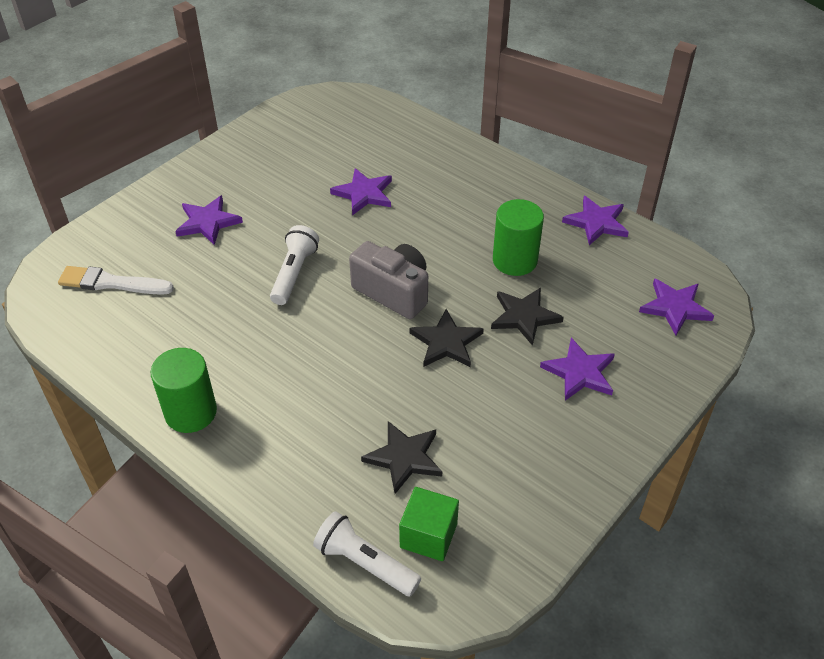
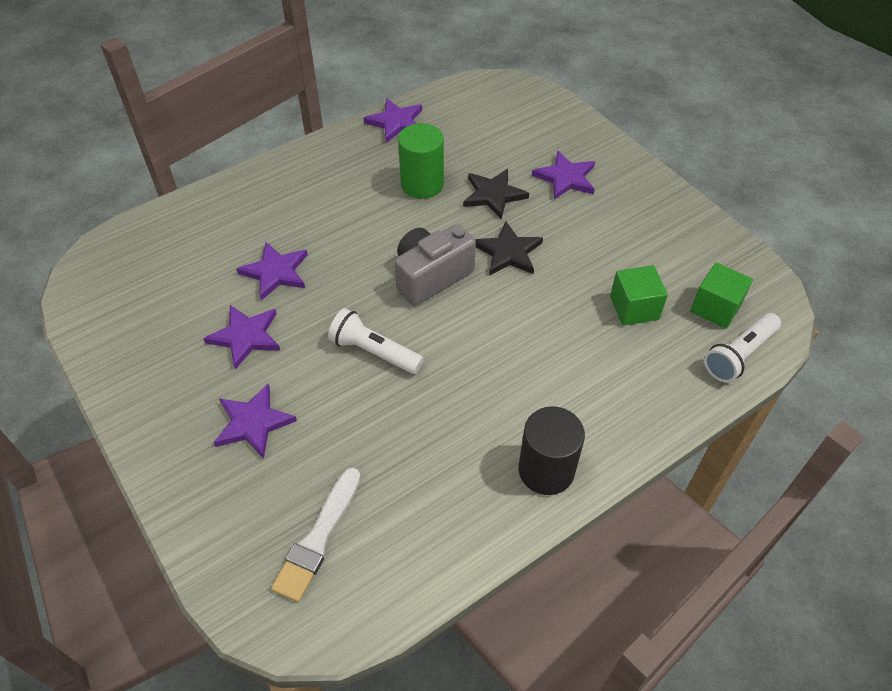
camera: 75 degrees left, 5 degrees up
(191, 412) = (546, 470): green cylinder -> black cylinder
(404, 458) = (634, 308): black star -> green cube
(675, 308) = (512, 108): purple star -> purple star (245, 337)

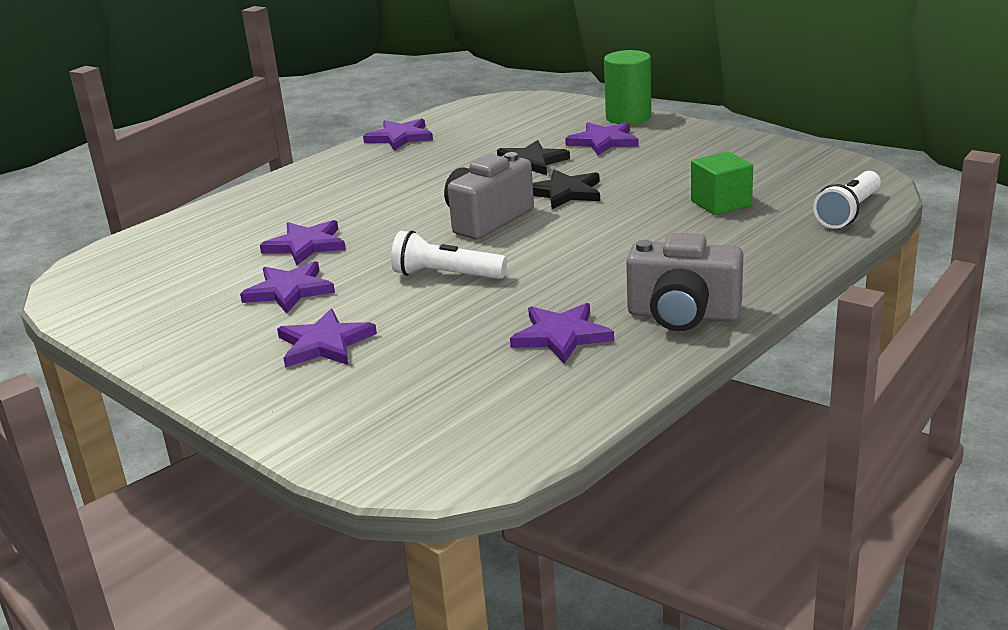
camera: 10 degrees left, 25 degrees down
(318, 538) = (441, 405): white brush -> none
(422, 184) = (448, 168): green cylinder -> green cylinder (628, 117)
(439, 469) = (561, 336): none -> purple star
(546, 470) = (683, 315): black cylinder -> grey camera
(715, 308) = (807, 190): green cube -> none

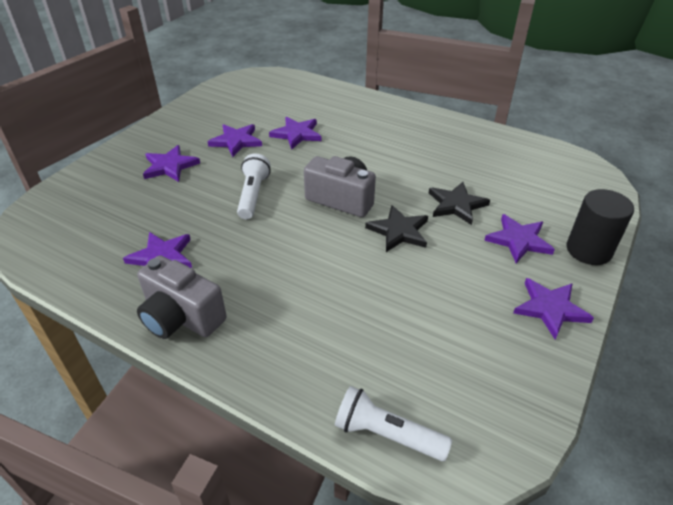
camera: 75 degrees right, 15 degrees up
(400, 137) = (486, 135): purple star -> purple star (550, 308)
(628, 117) = (588, 250): green cylinder -> black cylinder
(683, 315) = (181, 317): grey camera -> grey camera turned 60 degrees counterclockwise
(721, 203) = (393, 329): green cube -> none

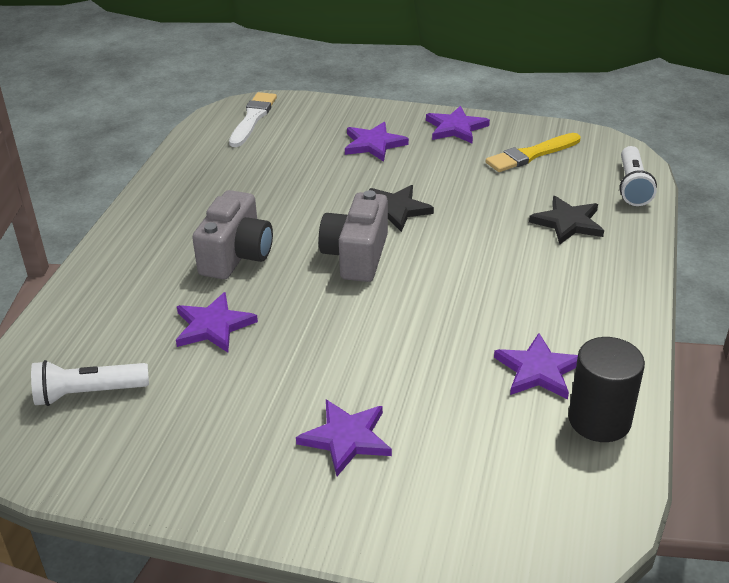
camera: 105 degrees left, 5 degrees down
(181, 317) = (609, 322): grey camera -> grey camera (236, 256)
(236, 141) = (251, 385): purple star -> none
(253, 195) = (380, 329): white flashlight -> white flashlight (88, 393)
(456, 205) = (332, 180): black star -> black star (568, 223)
(480, 357) = (531, 155): none -> yellow brush
(574, 177) = (253, 118): none -> white brush
(588, 250) = (369, 112): black cylinder -> black cylinder (599, 420)

